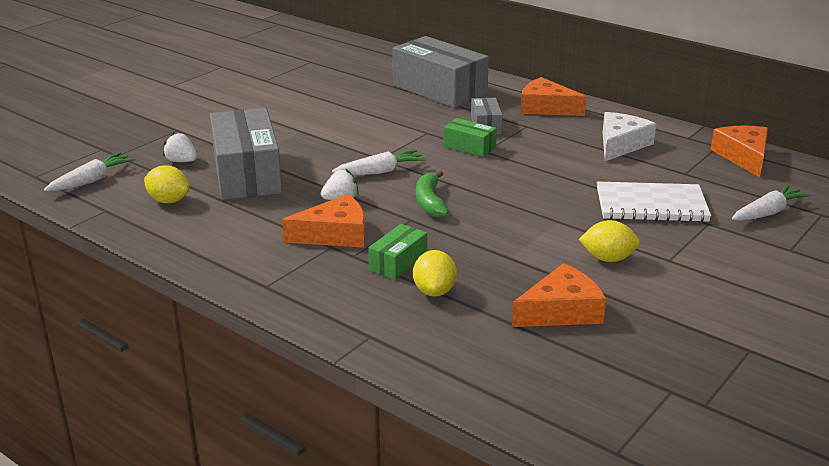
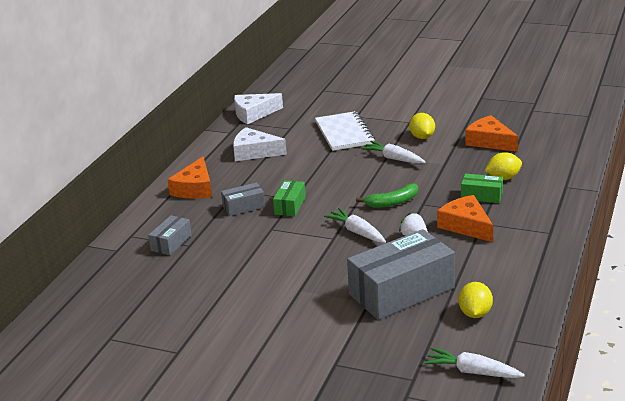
camera: 105 degrees left, 0 degrees up
(181, 161) = (401, 334): white strawberry -> none
(439, 90) = (171, 243): grey box -> grey box, size x0.48
(743, 157) = (253, 114): orange cheese -> white cheese
(768, 212) = (331, 102): white carrot -> white carrot (393, 158)

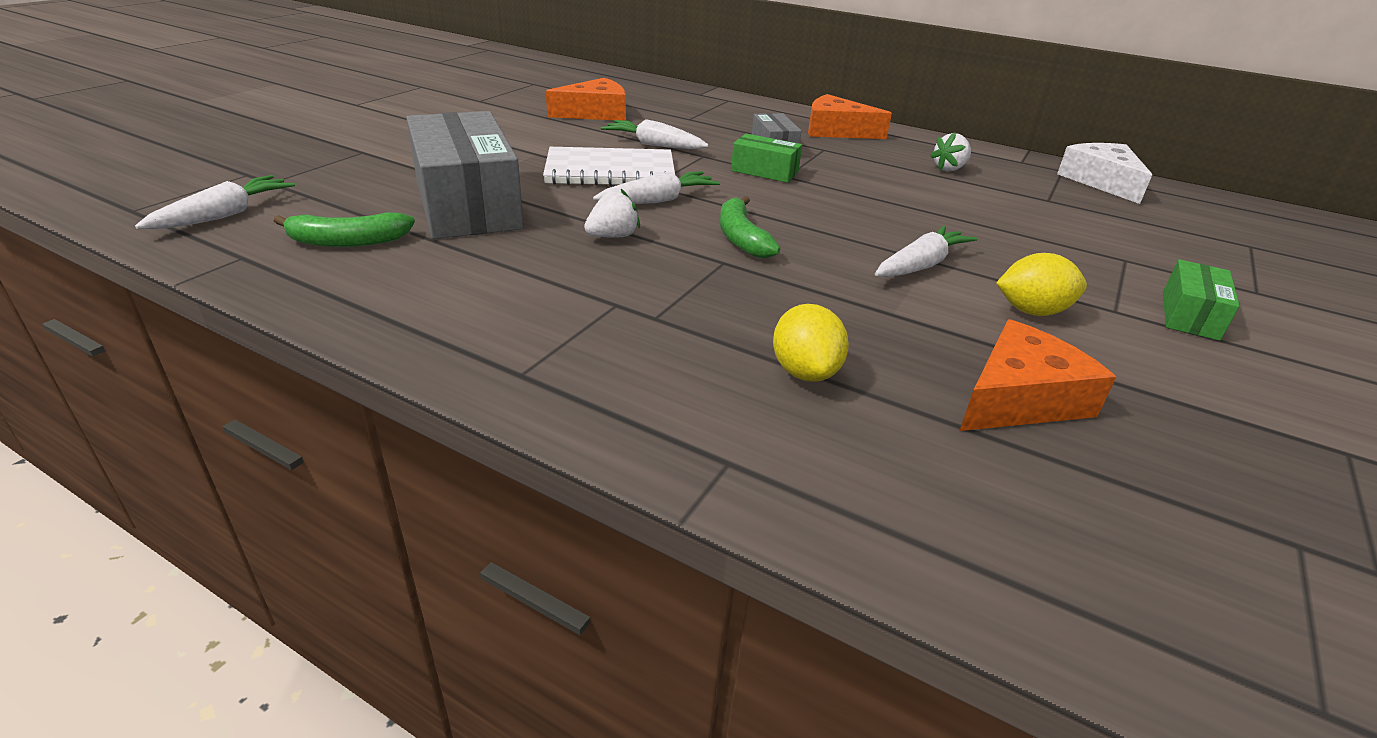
camera: 95 degrees right, 5 degrees up
(171, 243) = (700, 112): grey box -> none
(254, 152) = (949, 169): white cheese -> white strawberry
(259, 249) = (654, 145): none -> white carrot
(344, 133) = (1036, 238): white notebook -> white notebook (610, 171)
(466, 226) = (617, 286): orange cheese -> orange cheese (595, 113)
(475, 313) = (347, 241): yellow lemon -> green banana
(481, 196) = (729, 326): green box -> green box (1189, 315)

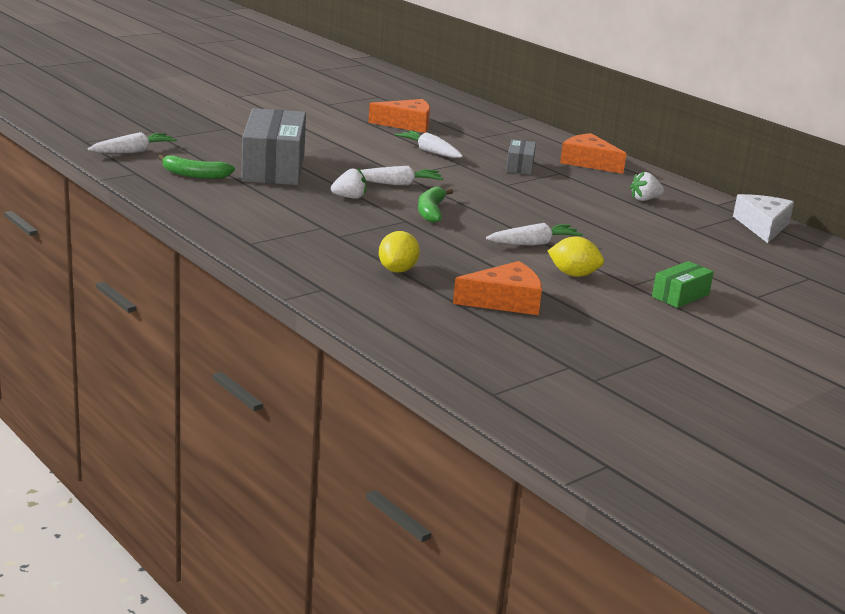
camera: 20 degrees right, 10 degrees down
(610, 171) = (382, 163): white notebook -> none
(764, 171) = (493, 179): green box -> none

